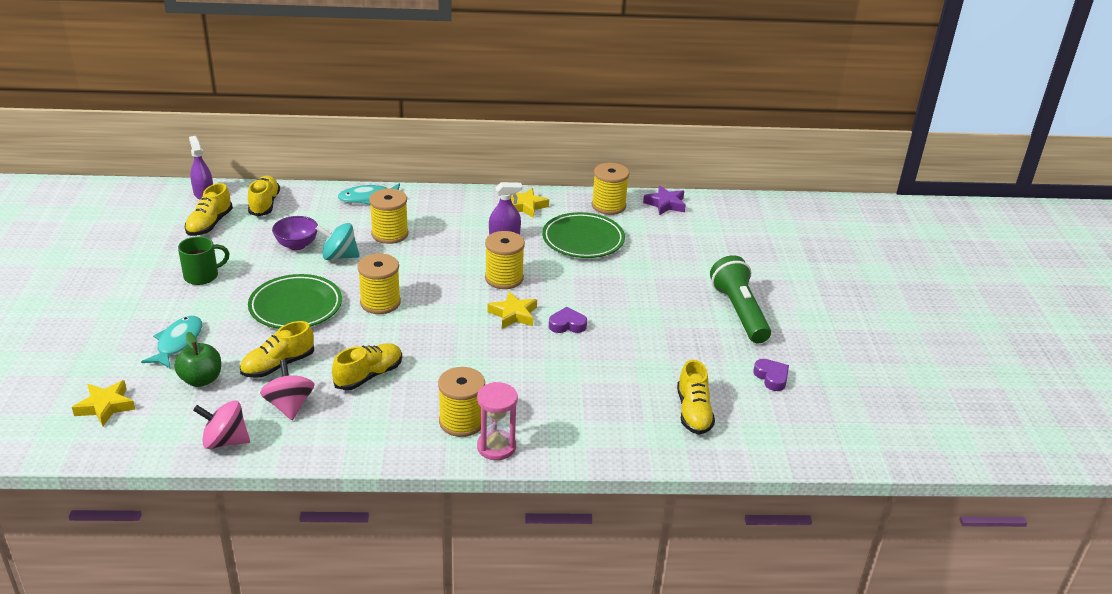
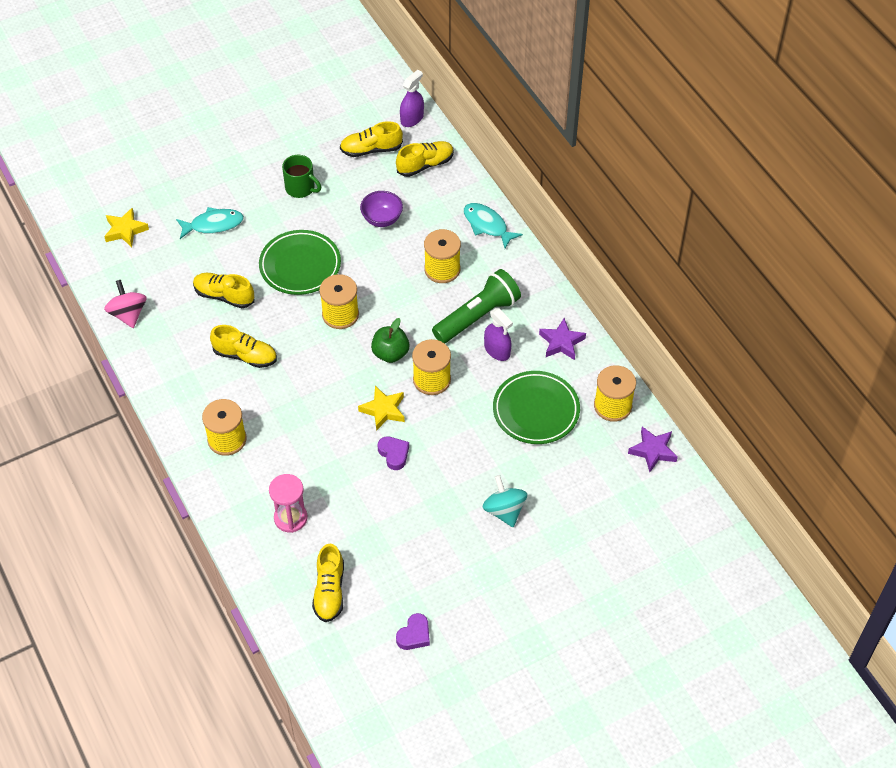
camera: 65 degrees right, 20 degrees up
(201, 380) = (182, 263): green apple -> green apple (390, 353)
(289, 405) = (184, 328): pink spinning top -> none
(339, 256) = (385, 254): turquoise spinning top -> turquoise spinning top (504, 510)
(496, 447) = (211, 474): pink hourglass -> pink hourglass (290, 518)
(525, 206) = (561, 342): yellow star -> purple star
(693, 412) = (329, 591): yellow shoe -> yellow shoe turned 60 degrees counterclockwise
(739, 312) = (500, 578): green flashlight -> green flashlight (477, 316)

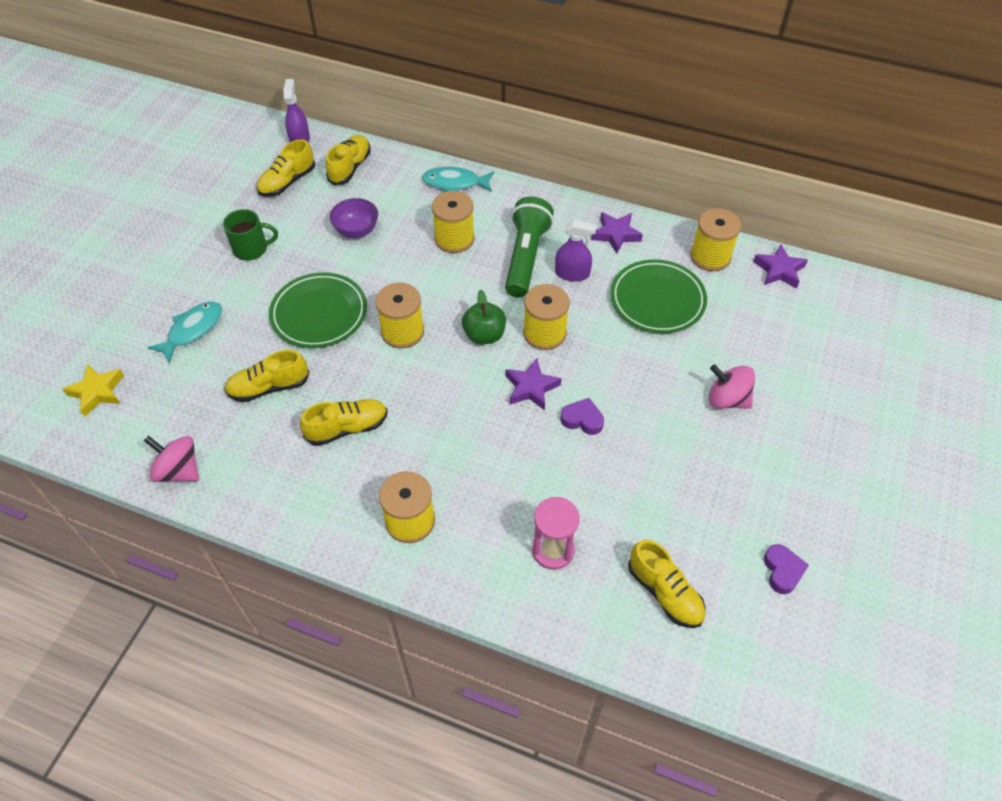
camera: 40 degrees left, 0 degrees up
(383, 410) = (531, 387): yellow star -> purple star
(504, 510) = (727, 399): turquoise spinning top -> pink spinning top

